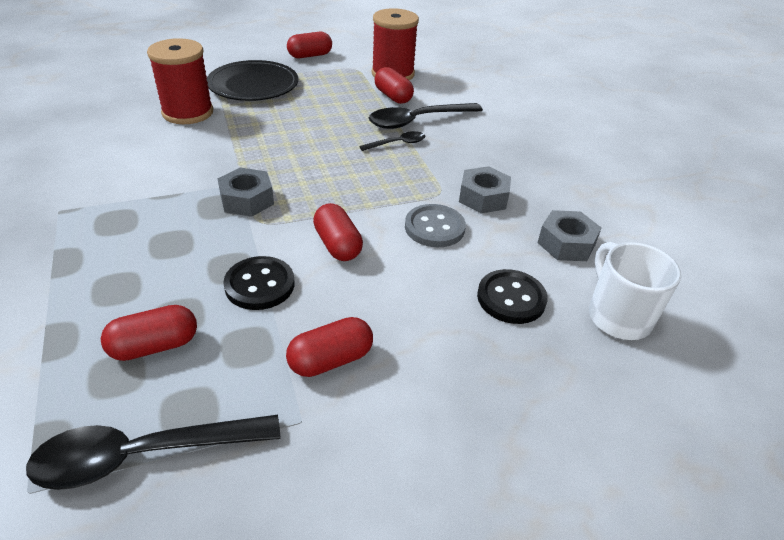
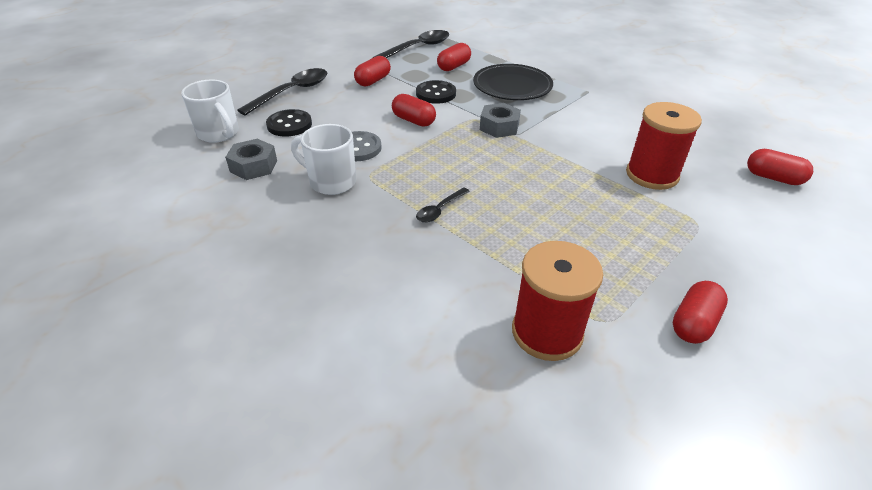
camera: 155 degrees right, 0 degrees up
(253, 85) = (661, 232): black plate -> black plate (512, 86)
(393, 96) = (503, 280): red capsule -> red capsule (773, 178)
(418, 121) = (443, 249): black spoon -> black spoon (292, 92)
(483, 197) = (331, 182): grey nut -> white mug

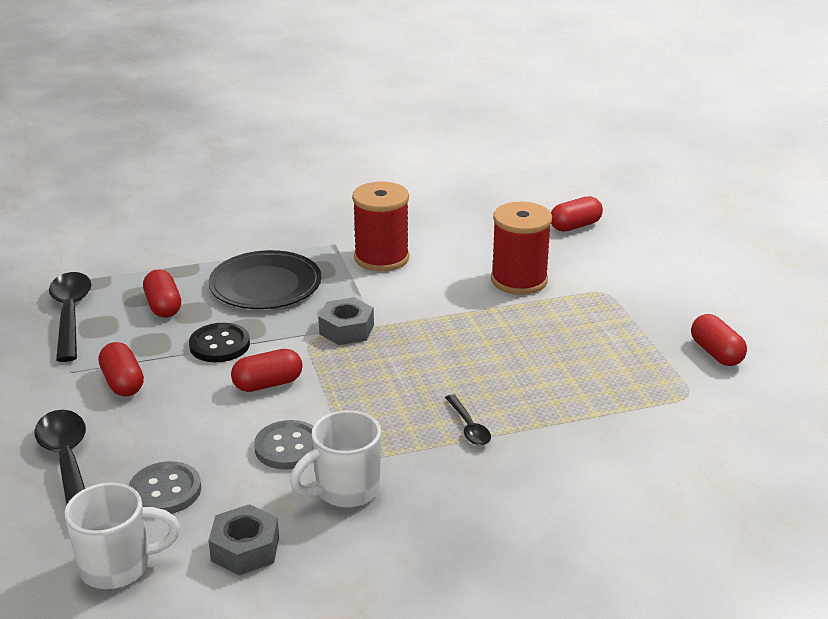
camera: 60 degrees left, 10 degrees down
(289, 125) = (165, 491): black button -> grey button
(547, 332) = (683, 429): red spool -> red spool (381, 258)

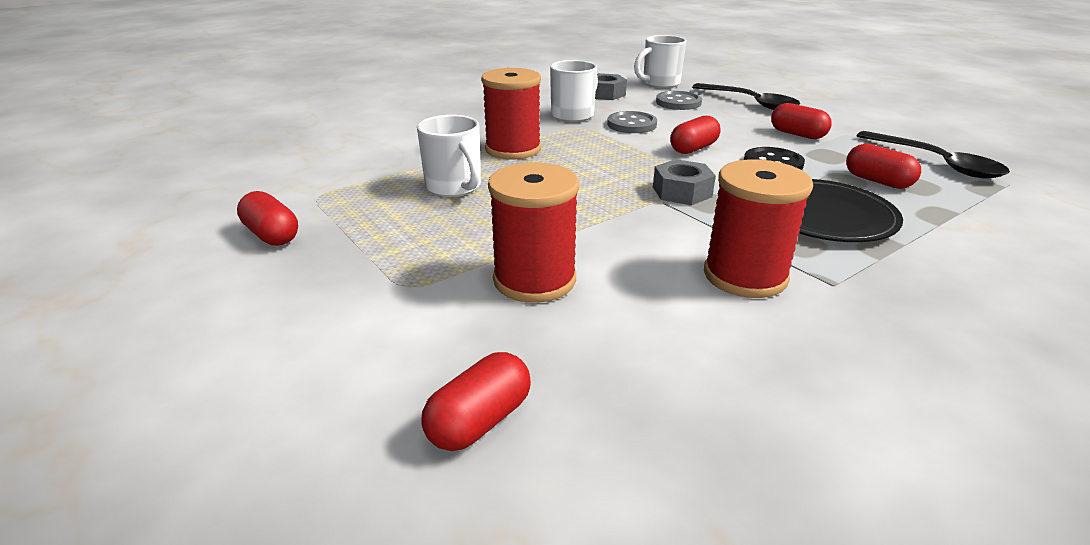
camera: 160 degrees right, 0 degrees up
(468, 427) = (513, 149): black spoon -> red spool
(552, 377) = (454, 187): none -> white mug

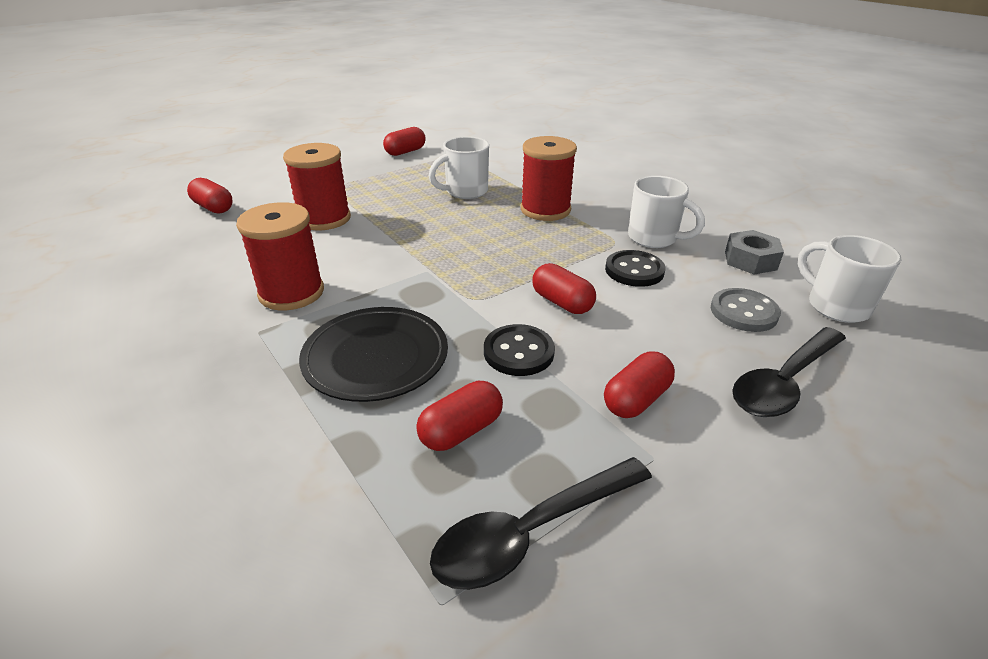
camera: 90 degrees right, 5 degrees up
(631, 124) = (634, 270): grey button -> black button
(682, 192) = (446, 282): grey nut -> none

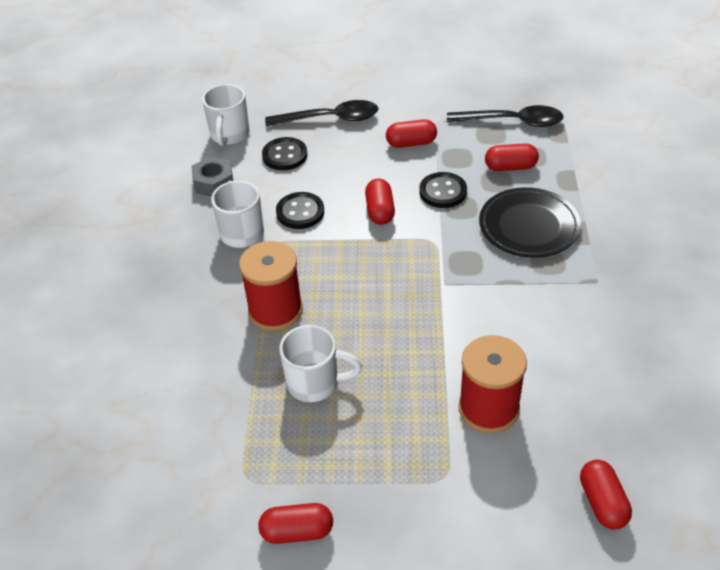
camera: 140 degrees left, 10 degrees up
(291, 293) = (561, 310): red spool -> none
(743, 312) = (285, 155): grey button -> black button

